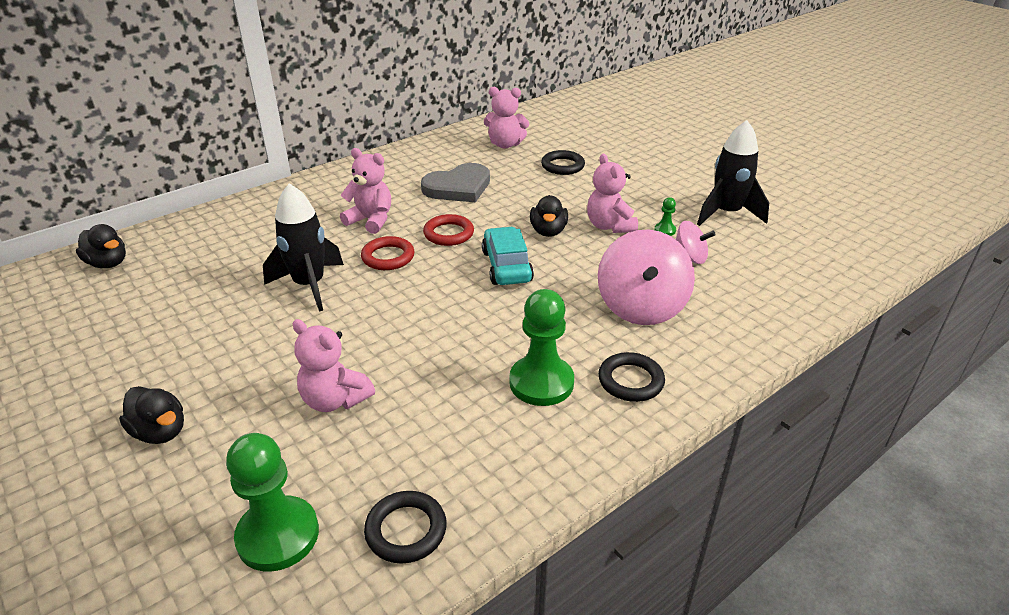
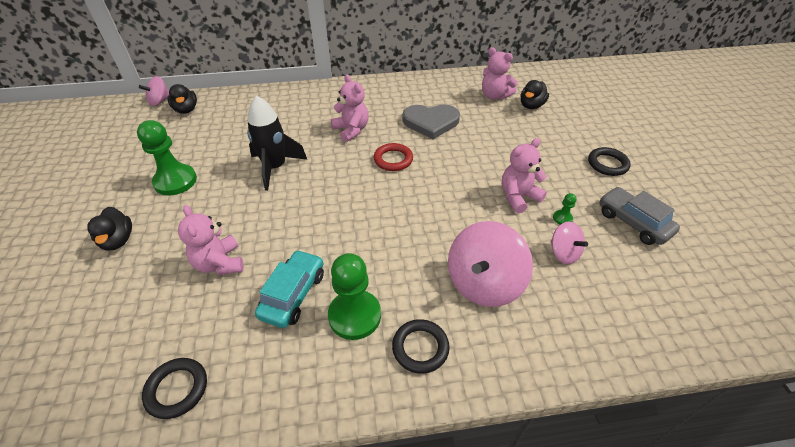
camera: 30 degrees right, 10 degrees up
(52, 266) = (160, 101): none -> pink spinning top
(278, 535) = (112, 349): green pawn -> green pawn (175, 181)
(388, 257) = (339, 164): red ring -> none
(506, 266) = (411, 203): turquoise car -> turquoise car (293, 294)
(548, 231) = (466, 184): black duck -> black duck (531, 106)
(562, 166) = (524, 128): black ring -> black ring (607, 164)
(609, 226) = (518, 197): pink teddy bear -> pink teddy bear turned 45 degrees clockwise
(726, 213) = (633, 222): black rocket -> grey car

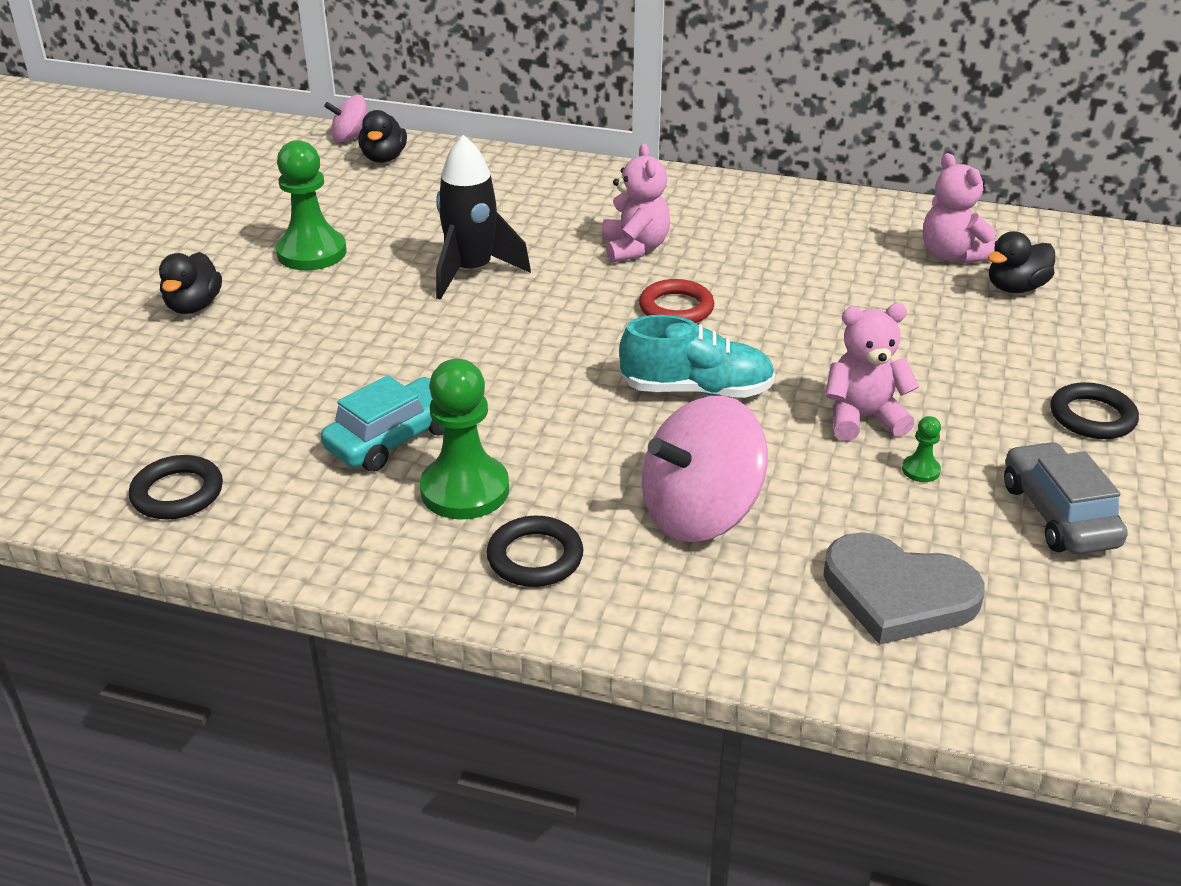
camera: 25 degrees right, 10 degrees down
(220, 263) = (313, 372): pink teddy bear -> none
(431, 122) = (788, 269): grey heart -> grey heart (898, 594)
(433, 206) = (696, 390): none -> turquoise shoe
(563, 253) = (878, 517): pink spinning top -> none

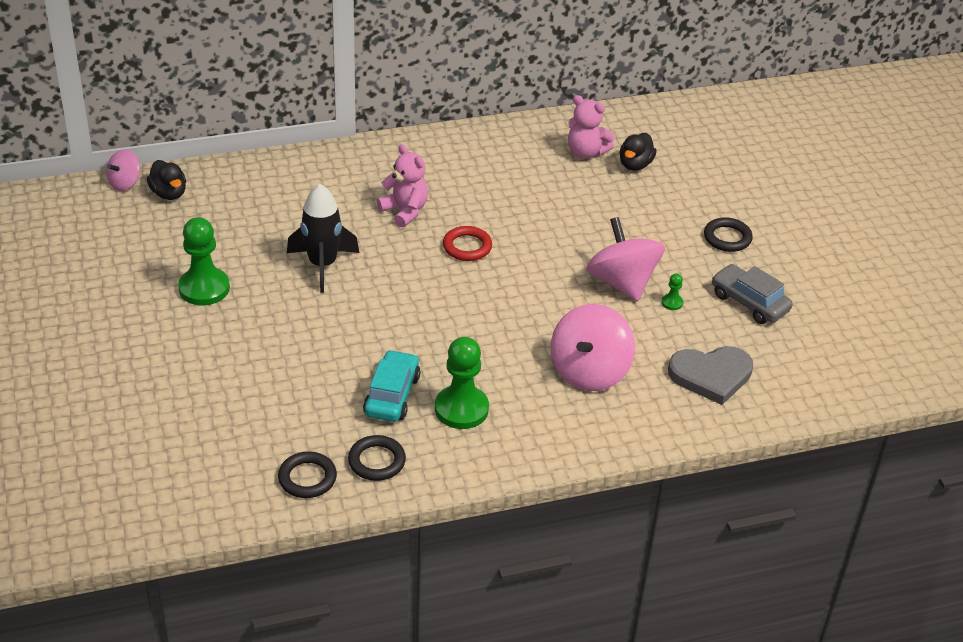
camera: 35 degrees left, 5 degrees up
(194, 306) = (171, 357): black duck -> none
(535, 557) = (532, 430): black ring -> black ring (376, 461)
(696, 390) = (525, 298): turquoise shoe -> none
(862, 418) = (622, 282): pink teddy bear -> pink spinning top

